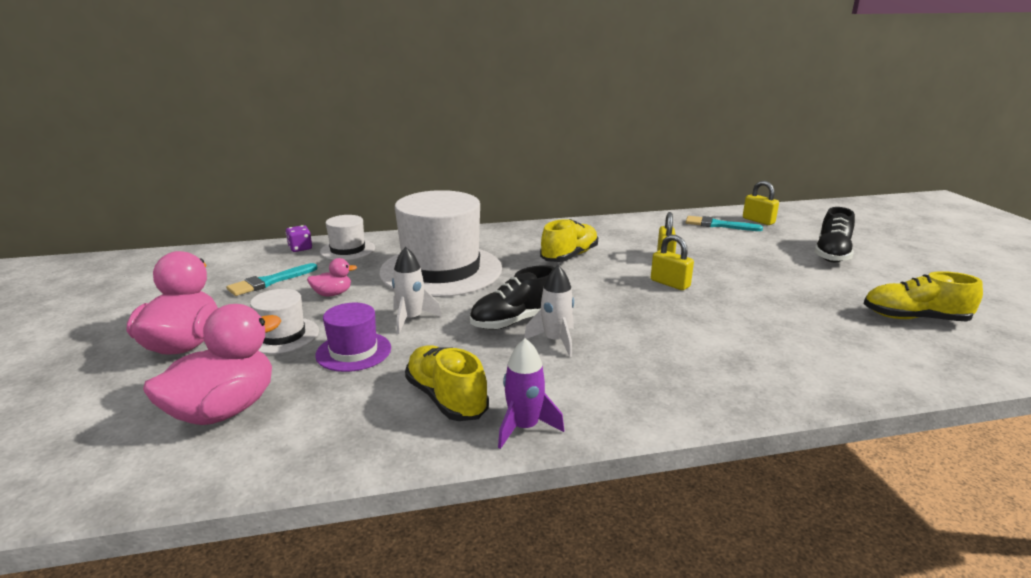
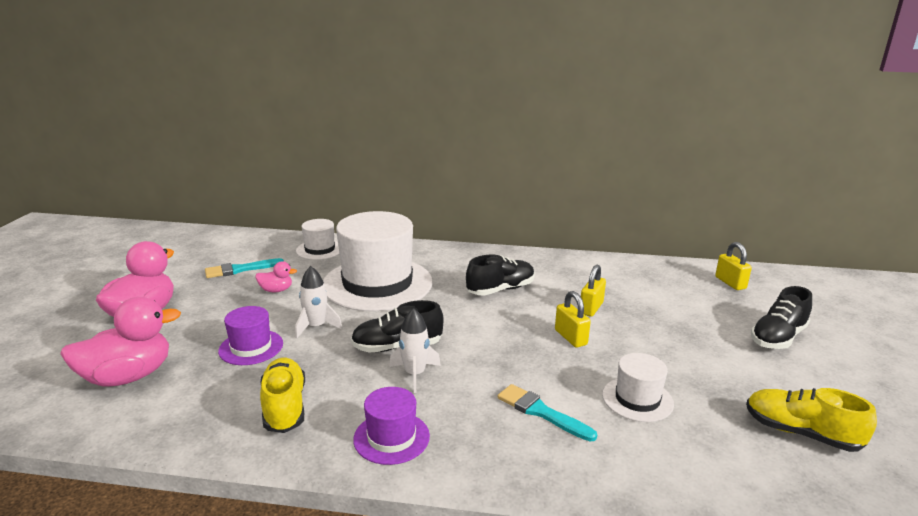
camera: 20 degrees right, 0 degrees up
(282, 335) = (212, 321): white hat -> white hat (637, 399)
(300, 248) = (285, 242): purple dice -> none
(524, 427) = (321, 449): purple rocket -> none
(569, 256) = (500, 289): yellow shoe -> black shoe
(585, 400) = (391, 437): none -> purple hat
(718, 225) = (680, 280): turquoise brush -> turquoise brush (541, 412)

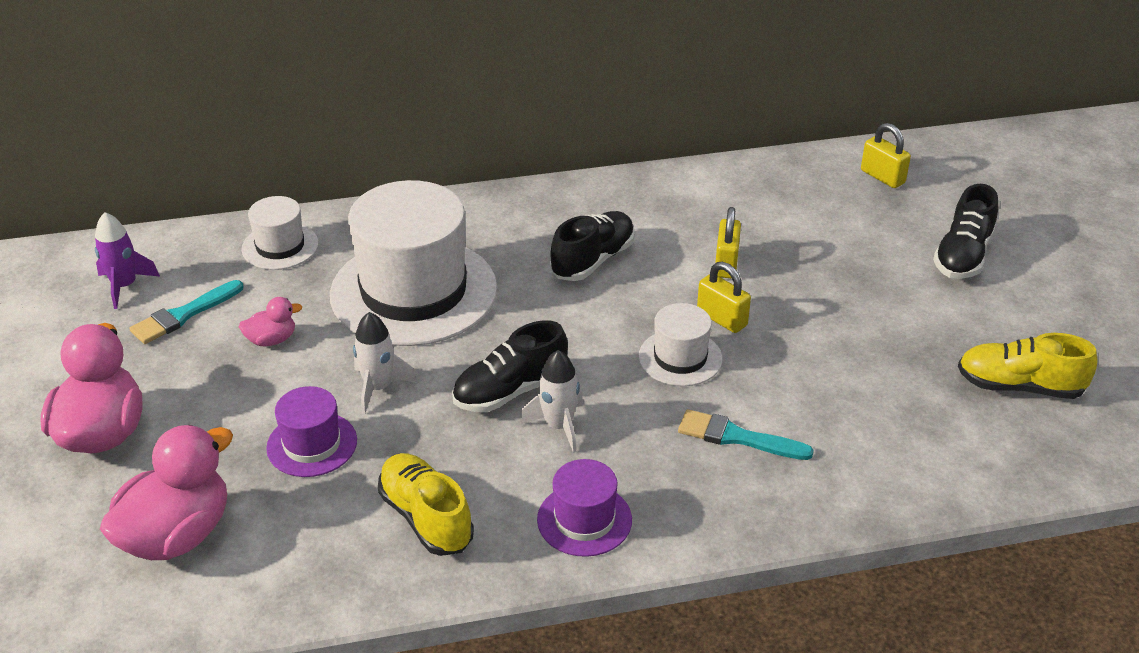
camera: 20 degrees left, 15 degrees up
(223, 251) = (124, 286): none -> purple rocket
(637, 399) = (836, 389): white hat -> white hat (680, 358)

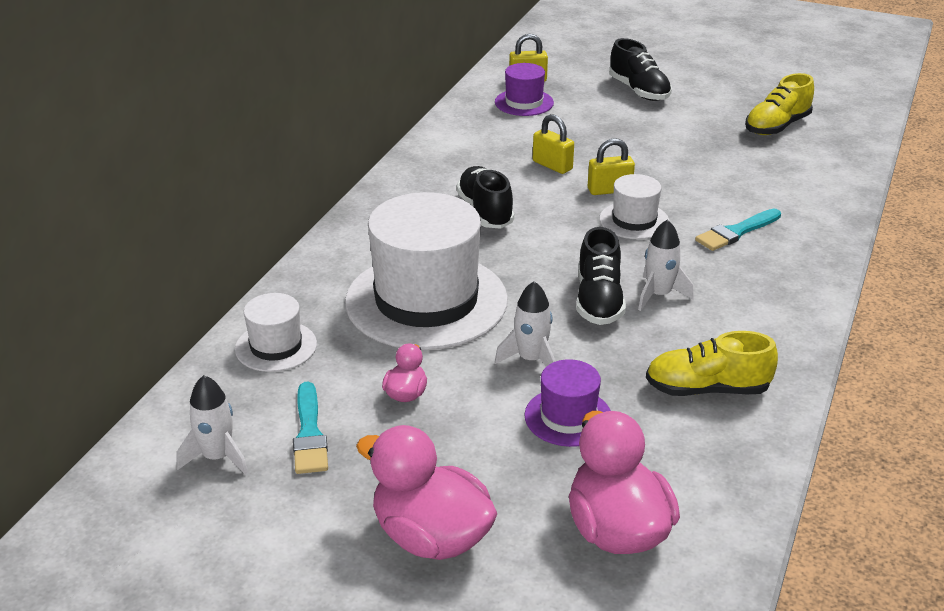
camera: 55 degrees left, 5 degrees down
(124, 286) = (217, 457): purple rocket -> white rocket
(584, 520) = (767, 321): purple hat -> purple hat (524, 102)

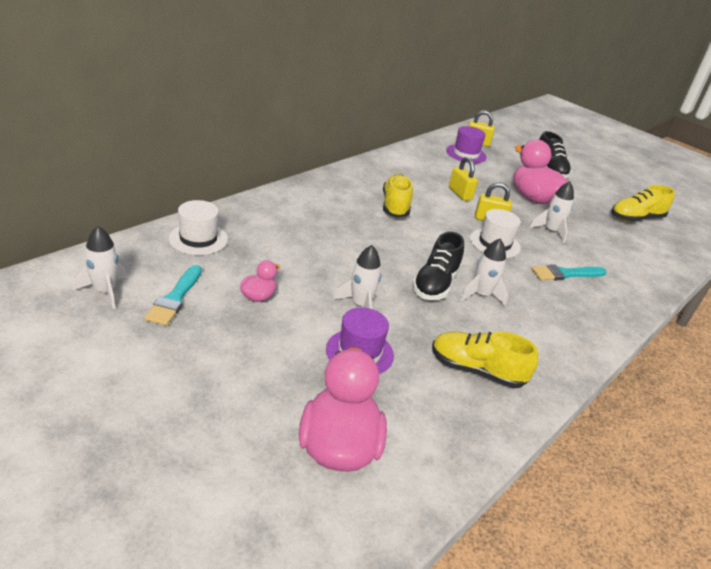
camera: 15 degrees right, 0 degrees up
(426, 301) = (316, 245): white hat -> none
(431, 537) = (200, 397): pink duck -> pink duck (533, 198)
(485, 211) = (395, 206): black shoe -> yellow shoe
(689, 180) = (551, 231): none -> white rocket

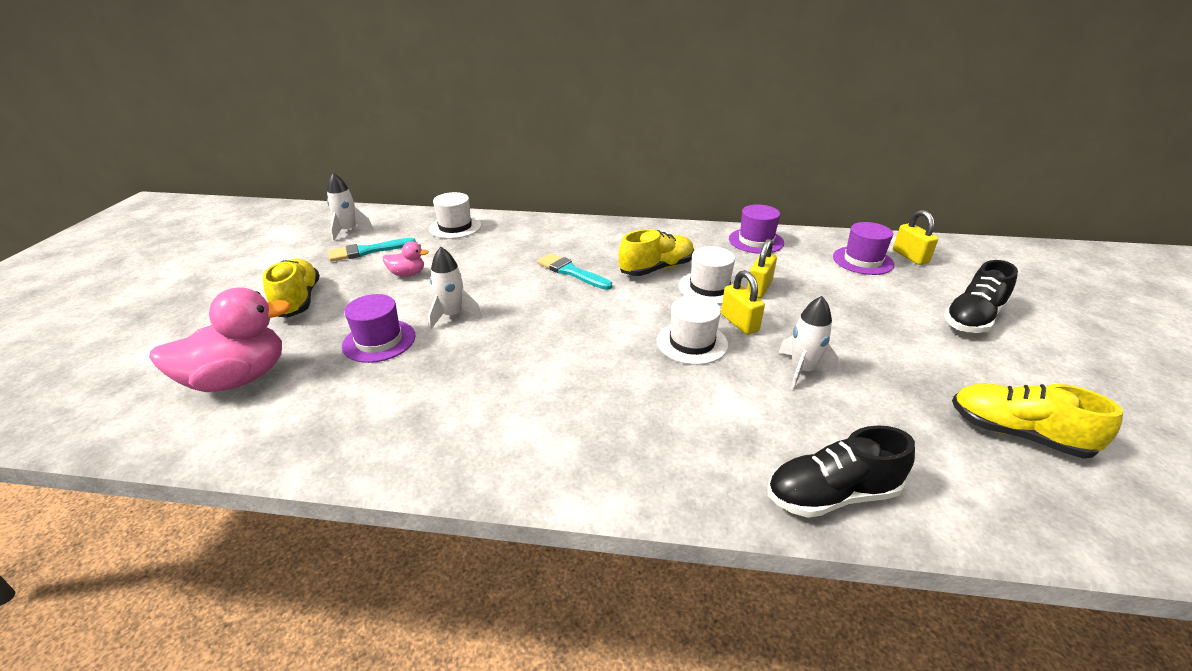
camera: 60 degrees right, 0 degrees up
(403, 161) = (756, 241): none -> purple hat
(435, 284) = (544, 337): black shoe -> black shoe (831, 495)
(441, 205) = (709, 288): none -> white hat
(476, 371) = (417, 412): yellow shoe -> yellow shoe (298, 300)
(481, 295) = (566, 370): white rocket -> none
(533, 198) = (860, 332): pink duck -> none
(565, 274) = (713, 413): turquoise brush -> turquoise brush (571, 272)

